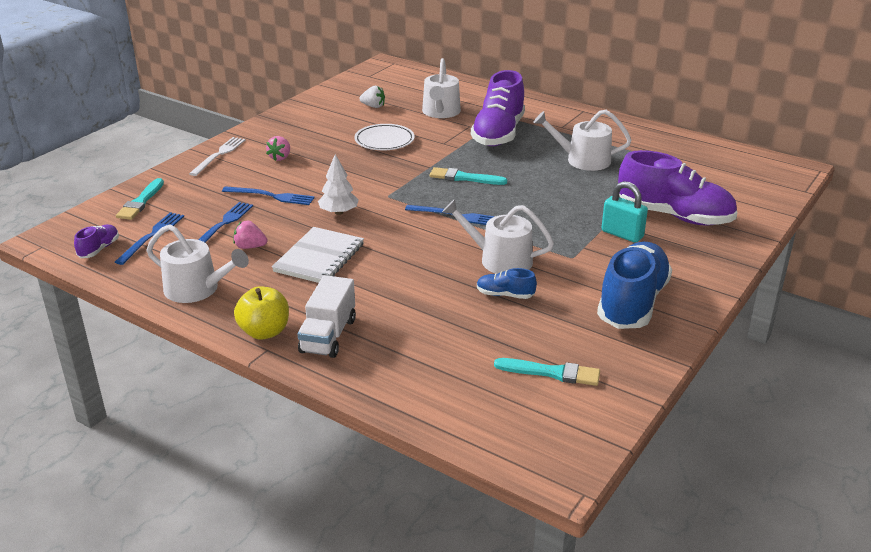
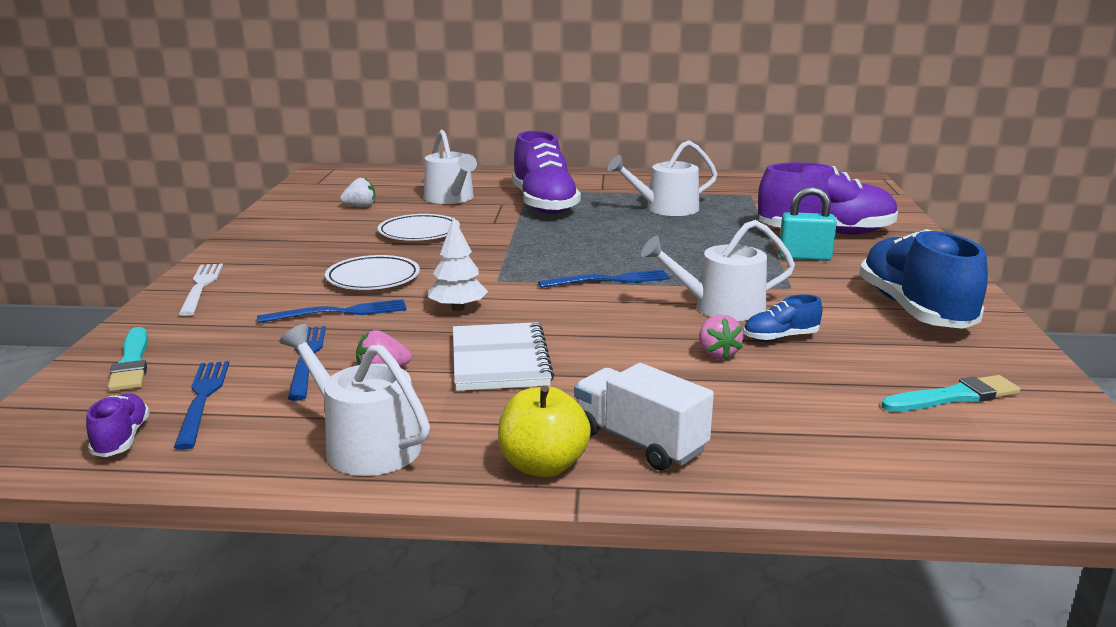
camera: 30 degrees left, 10 degrees down
(197, 289) = (364, 444): white watering can -> white watering can turned 135 degrees counterclockwise
(280, 158) = (299, 272): pink strawberry -> pink strawberry (717, 354)
(316, 174) = (373, 278): none -> white plate
(328, 336) = (639, 442): white truck -> white truck turned 150 degrees clockwise
(464, 178) = (564, 246): turquoise brush -> none

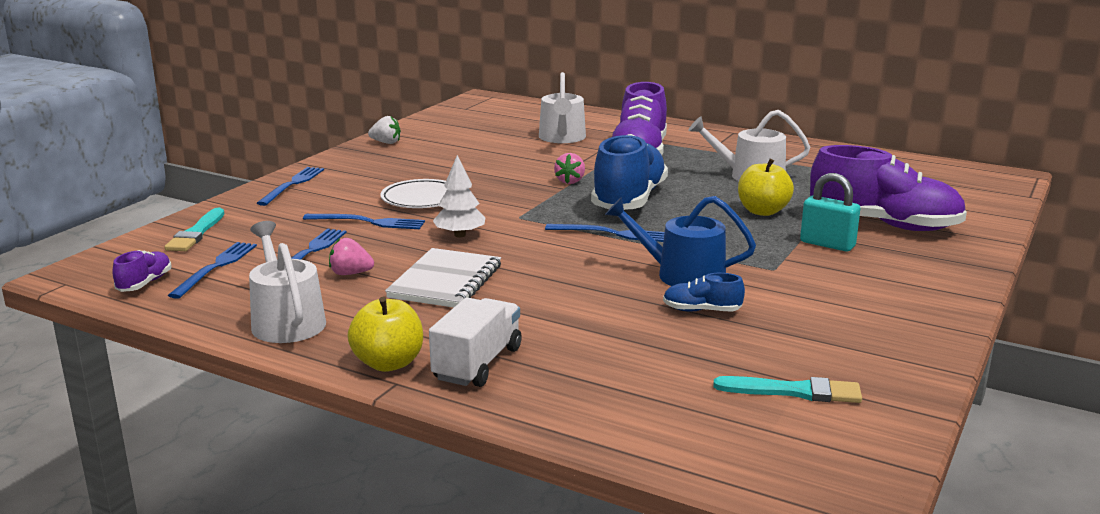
camera: 25 degrees right, 0 degrees up
(201, 287) = (292, 185): white fork -> blue fork
(360, 206) = (478, 135): white strawberry -> white strawberry (386, 142)
(419, 233) = (500, 166): white plate -> none
(639, 442) = (477, 364): white truck -> white truck turned 45 degrees clockwise
(715, 238) = (762, 211): none -> yellow apple
(717, 354) = (626, 312): pink strawberry -> pink strawberry (570, 181)
(720, 307) = (682, 275): white watering can -> blue watering can
(914, 310) = (869, 312): blue shoe -> blue shoe (629, 200)

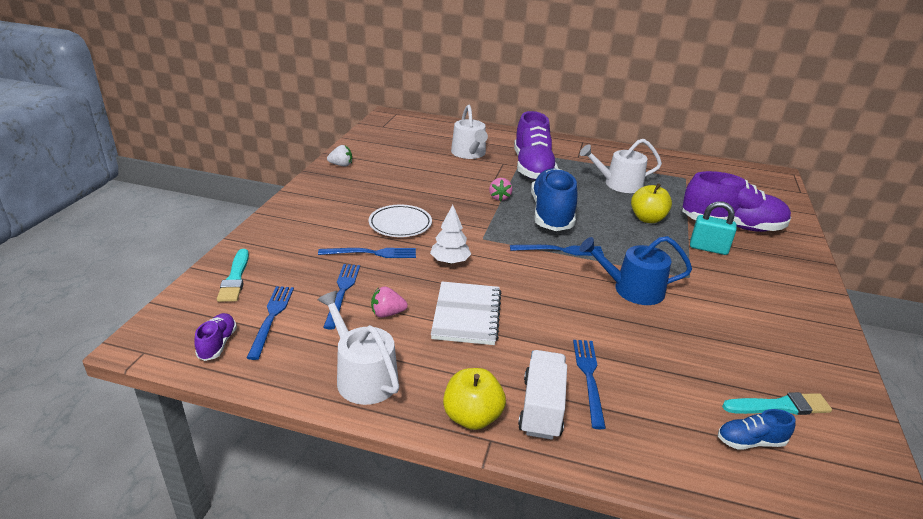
camera: 15 degrees left, 10 degrees up
(292, 185) = (289, 216): blue fork -> blue fork (589, 378)
(701, 310) = (667, 326): blue shoe -> blue shoe (750, 441)

